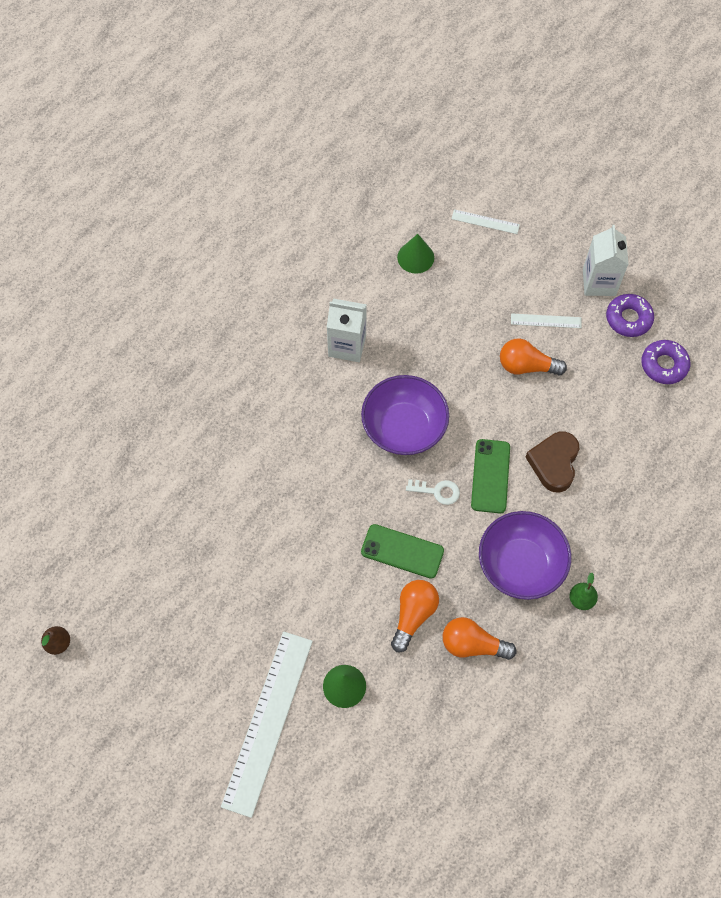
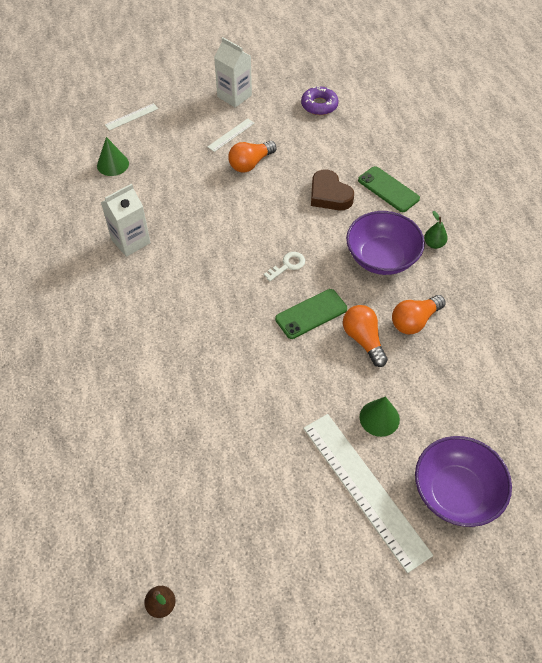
camera: 50 degrees left, 10 degrees down
(404, 427) = (223, 251): purple bowl -> purple bowl (456, 492)
(490, 476) = (305, 231): green phone -> green phone (388, 189)
(628, 318) = (272, 100): purple donut -> none

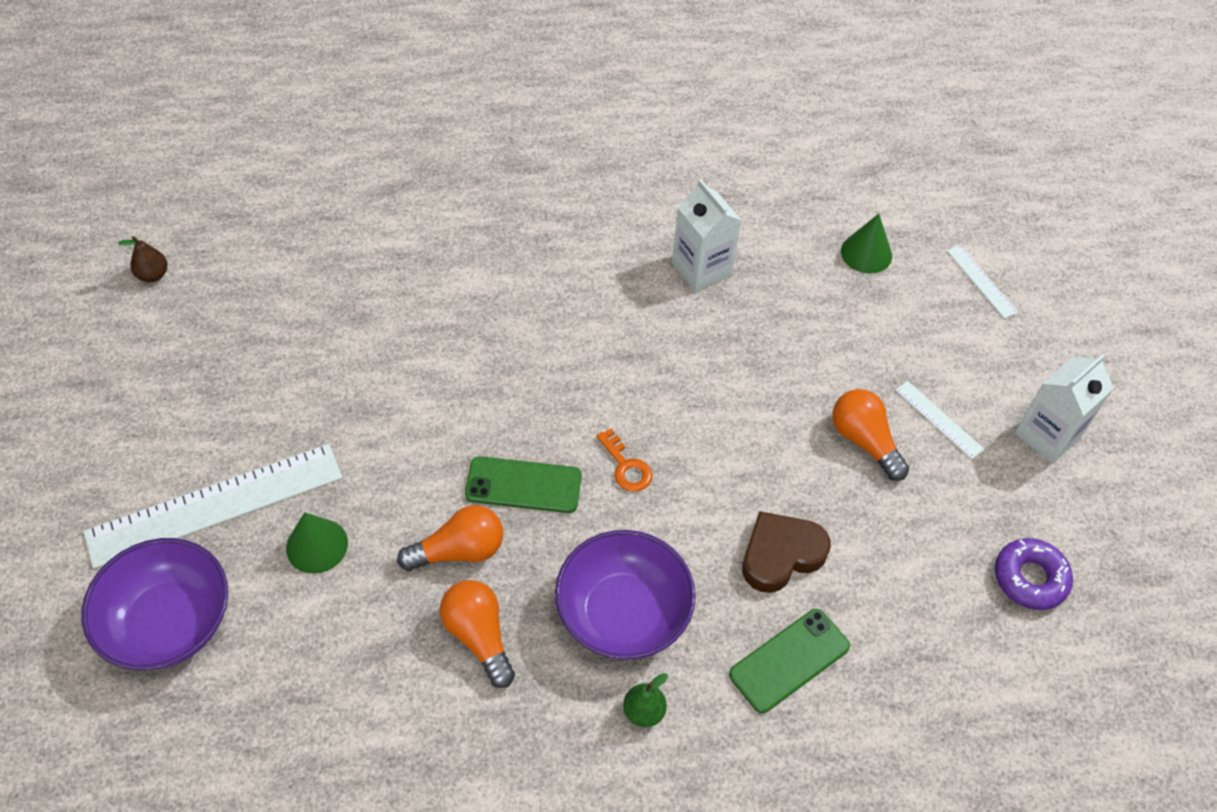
camera: 95 degrees right, 0 degrees up
(288, 265) = (626, 466): white key -> orange key
(311, 314) = (523, 485): green phone -> green phone turned 60 degrees counterclockwise

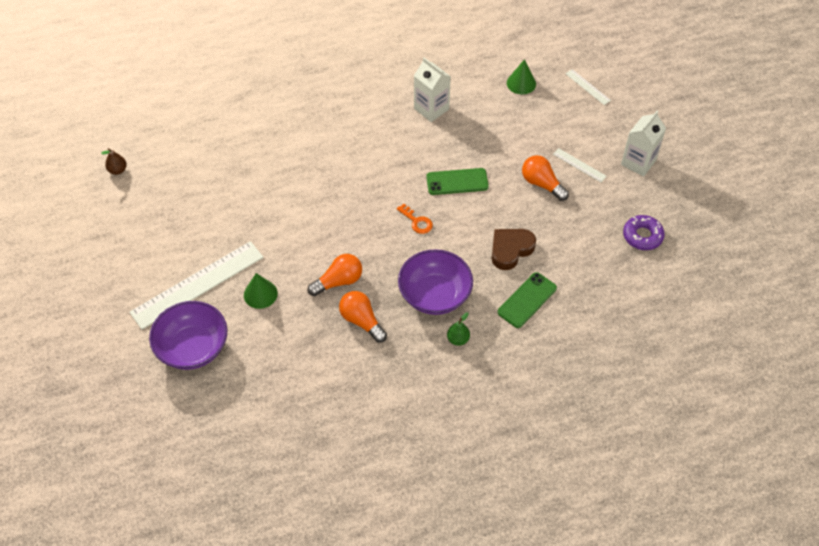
camera: 10 degrees left, 0 degrees up
(523, 485) = (364, 242): green phone -> green phone (457, 182)

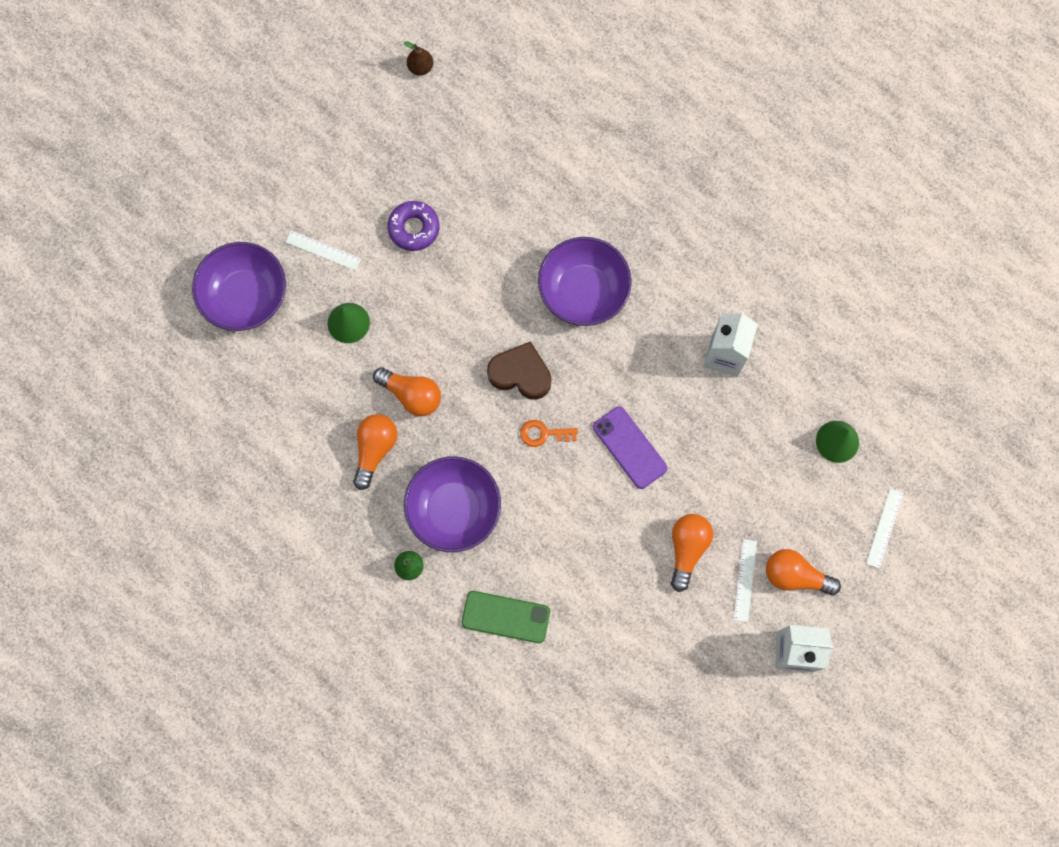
camera: 60 degrees right, 20 degrees up
(197, 284) = (323, 250): white ruler -> white ruler, size x0.44
(338, 157) = (583, 291): none -> purple bowl
(417, 221) = (543, 433): orange key -> orange key turned 75 degrees clockwise
(457, 182) = (629, 447): green phone -> purple phone
(510, 250) = (566, 562): brown heart -> brown heart (520, 373)
(591, 140) = (795, 576): none -> orange light bulb
(642, 236) = (679, 709): purple donut -> purple donut (414, 228)

